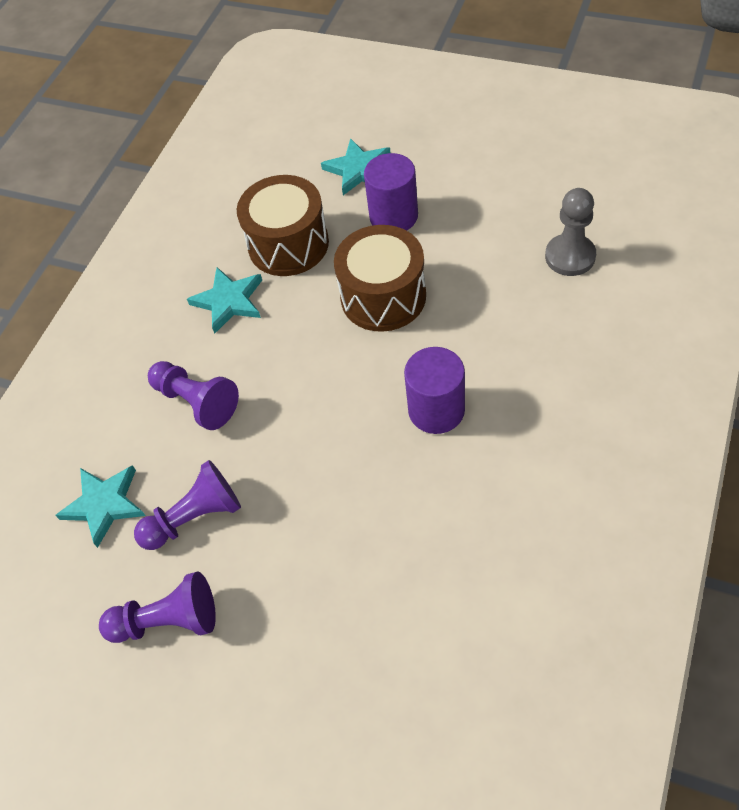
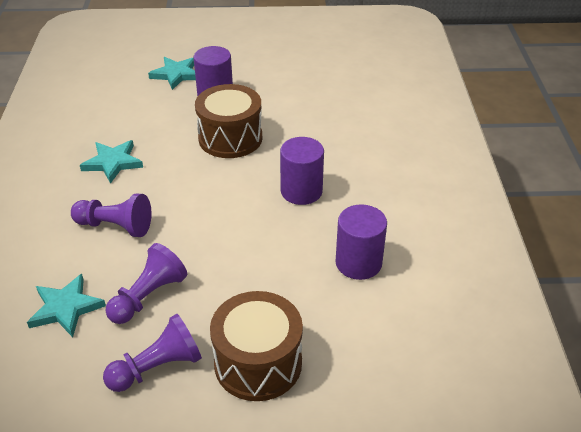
camera: 30 degrees left, 15 degrees down
(288, 244) = (144, 123): brown drum -> brown drum (258, 363)
(459, 548) = (358, 263): none -> purple cylinder
(570, 256) = (346, 95): grey pawn -> none

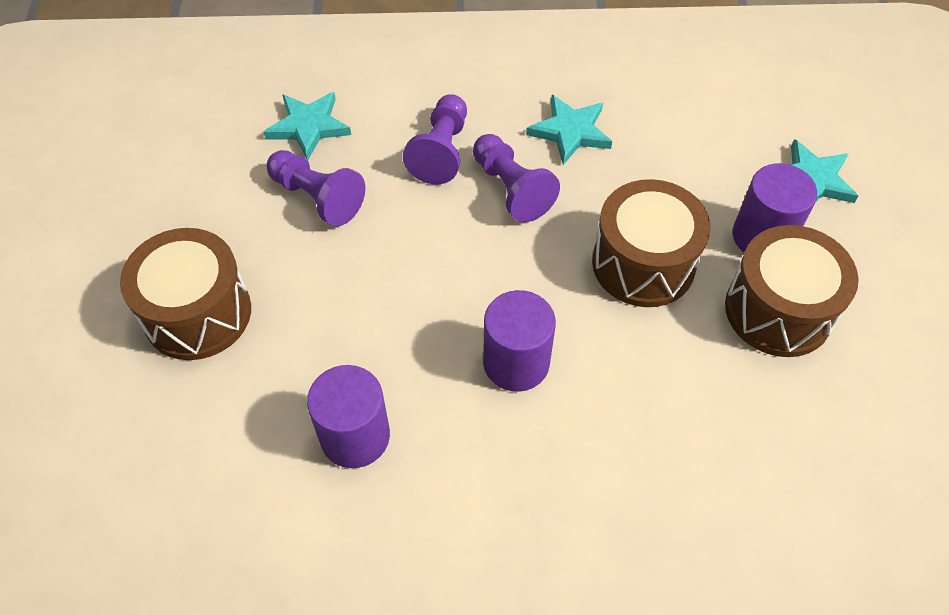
camera: 90 degrees right, 15 degrees up
(157, 367) = (210, 217): purple pawn -> purple pawn (511, 189)
(266, 94) = (778, 310): none -> brown drum

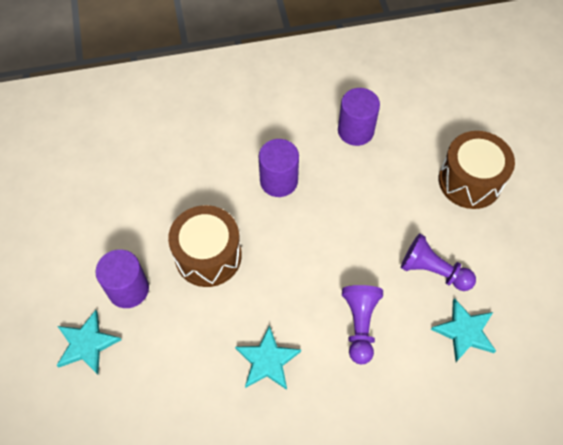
camera: 170 degrees right, 5 degrees up
(511, 189) = (303, 300): purple pawn -> none
(778, 310) = (124, 236): brown drum -> none

